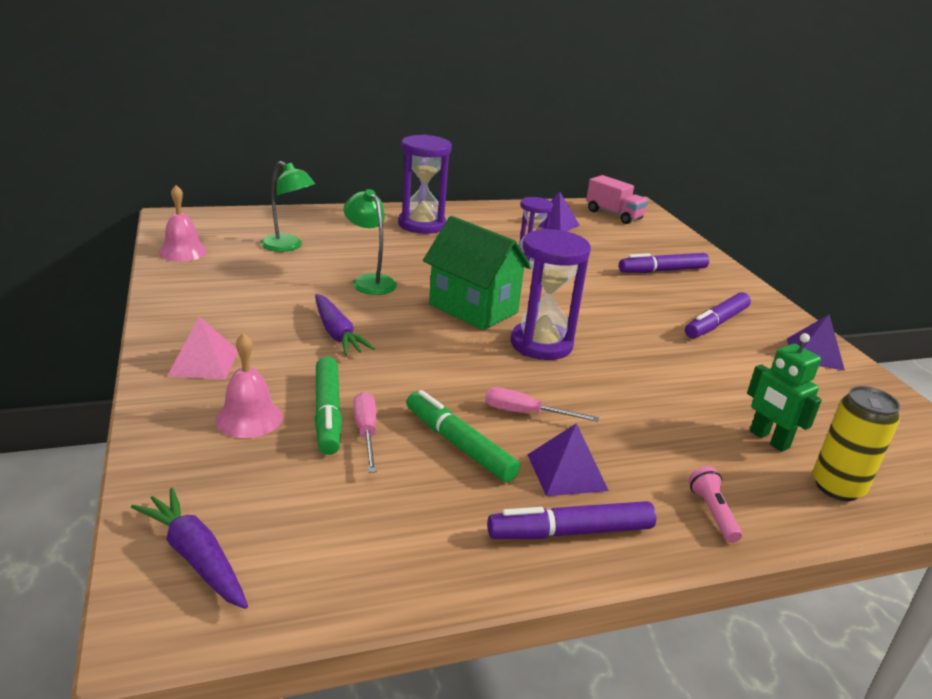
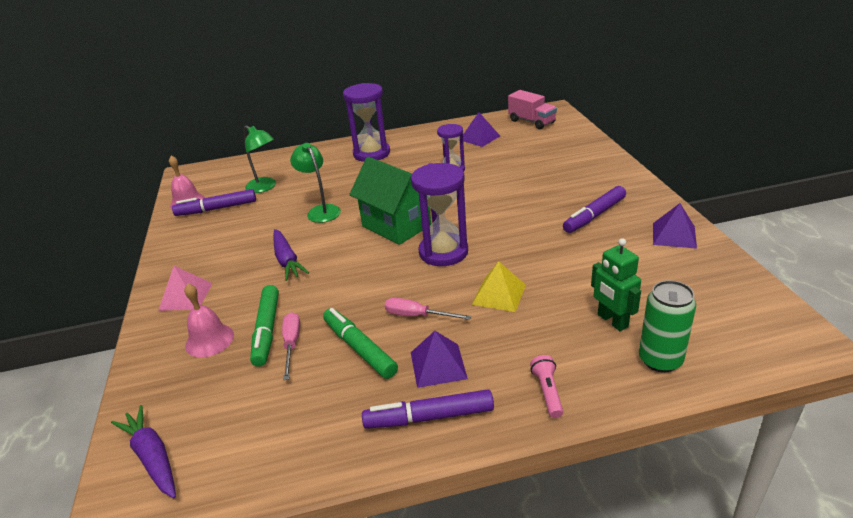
camera: 10 degrees right, 5 degrees up
(623, 398) = (499, 294): none -> yellow pyramid
(662, 271) = (560, 170): purple marker -> purple marker (216, 209)
(837, 487) = (660, 360): yellow can -> green can

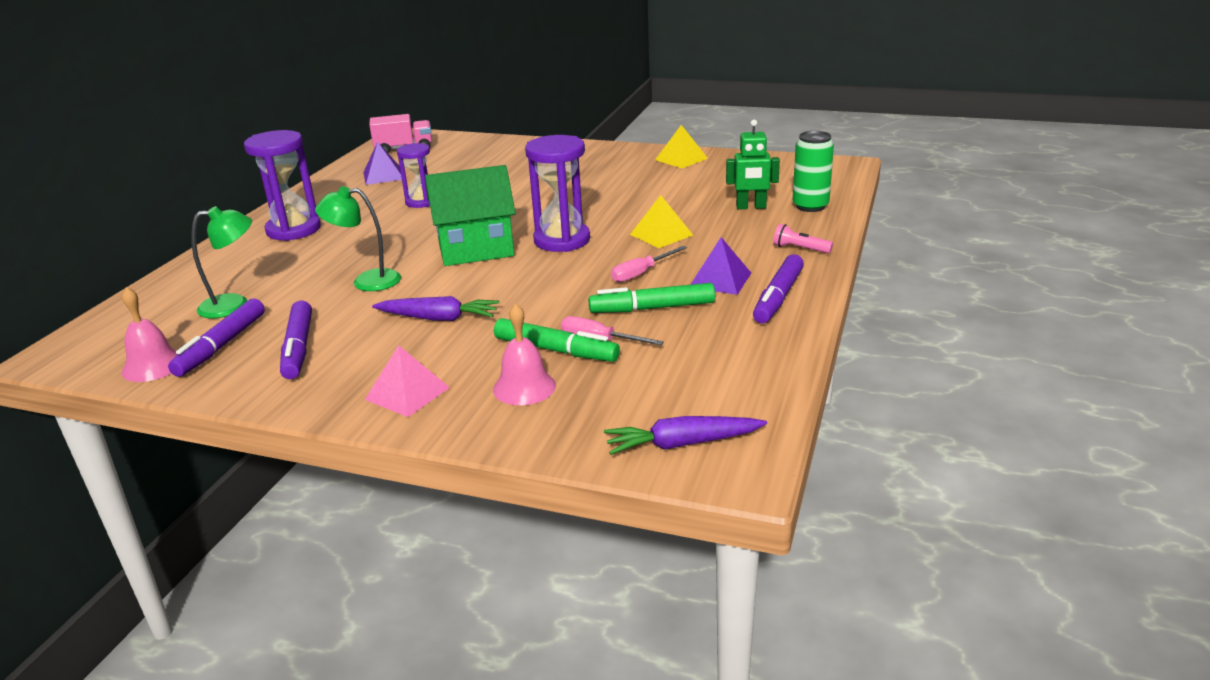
camera: 60 degrees left, 5 degrees down
(594, 215) = (610, 173): purple marker -> purple marker (298, 348)
(674, 235) = (681, 159): purple pyramid -> yellow pyramid

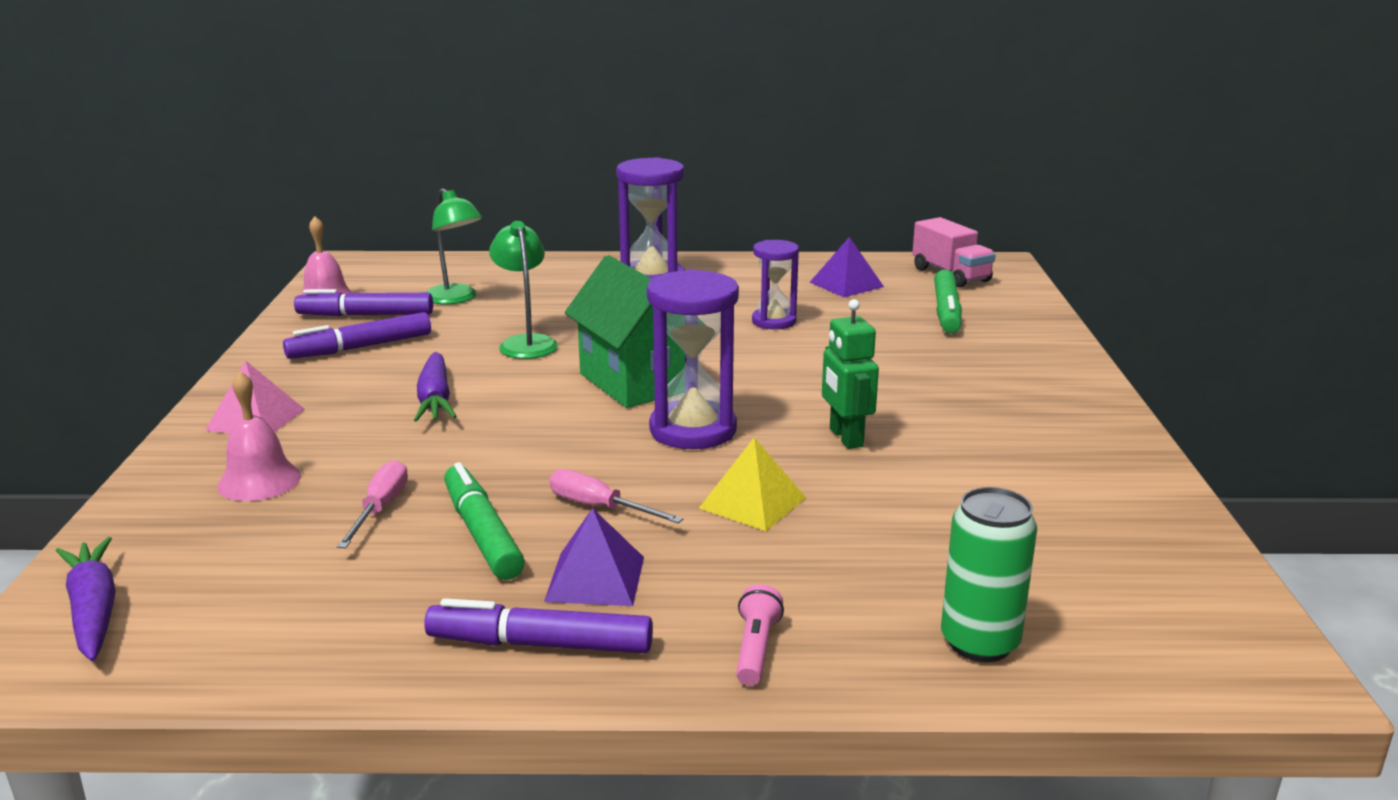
camera: 70 degrees right, 5 degrees down
(556, 350) = (352, 484): green marker -> green marker (946, 312)
(681, 159) = (1112, 473): yellow pyramid -> none
(751, 207) = (927, 573): green robot -> green robot (845, 438)

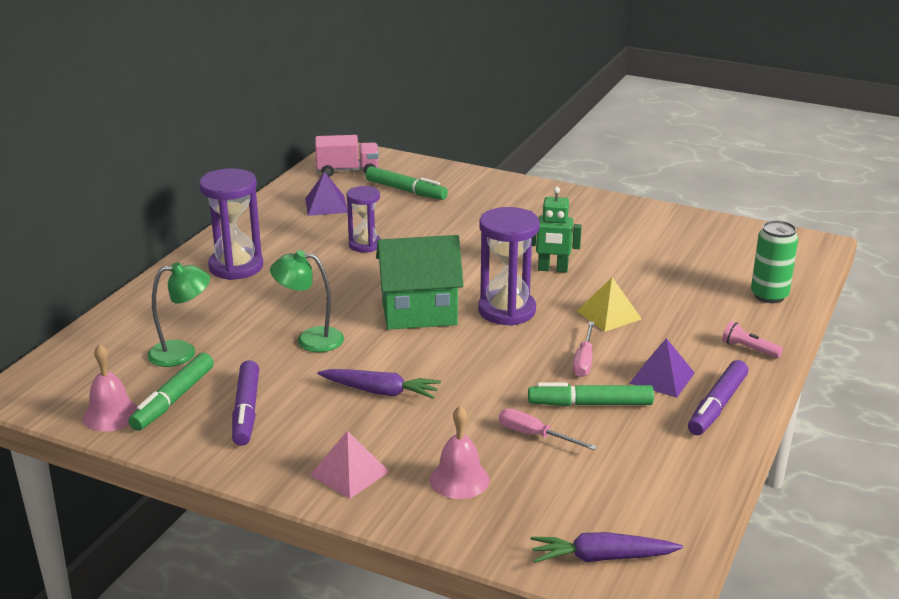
camera: 65 degrees left, 5 degrees up
(365, 315) = (173, 399): purple marker -> green marker
(600, 507) = (584, 361): pink screwdriver -> pink screwdriver turned 45 degrees counterclockwise

